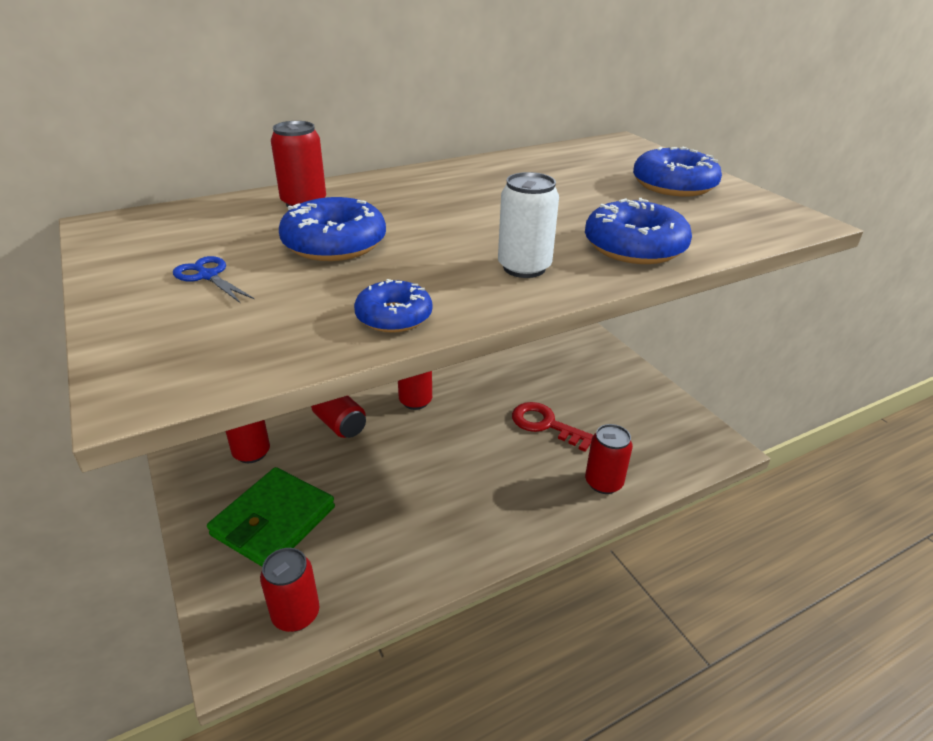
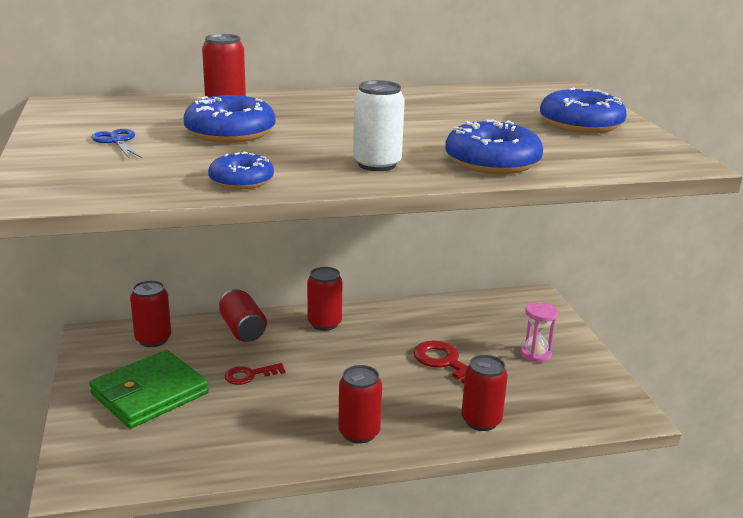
camera: 15 degrees right, 10 degrees down
(296, 614) = (138, 464): red can -> red can (359, 433)
(367, 476) = (249, 375): none -> red key
(617, 399) = (535, 354): none -> pink hourglass

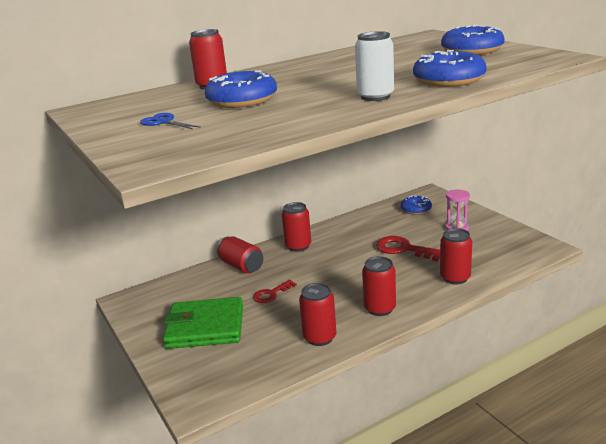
camera: 15 degrees left, 0 degrees up
(149, 394) = (205, 327): green wallet -> green wallet turned 60 degrees clockwise
(153, 339) = (178, 290): red can -> red can (320, 337)
(241, 180) = (295, 124): blue donut -> blue donut (416, 209)

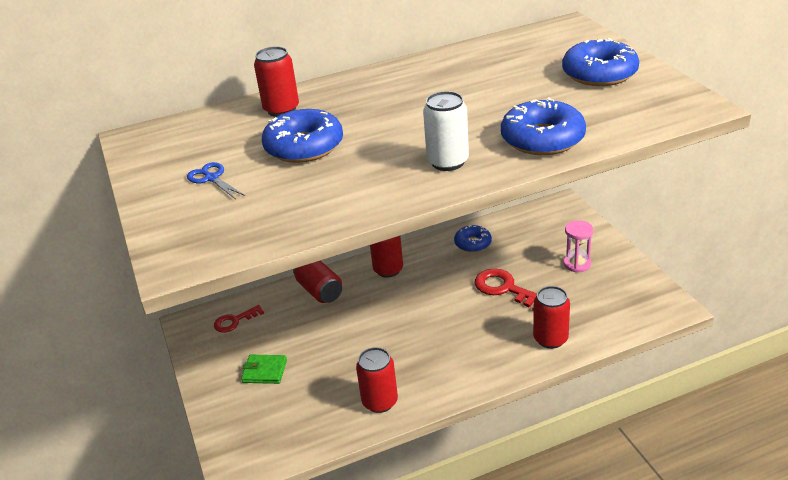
camera: 10 degrees right, 10 degrees up
(205, 327) = (264, 371): green wallet -> green wallet, size x0.50
(271, 294) = (343, 335): red key -> red key (235, 321)
(380, 308) = (454, 371): red can -> none
(416, 209) = (538, 229): blue donut -> blue donut (473, 243)

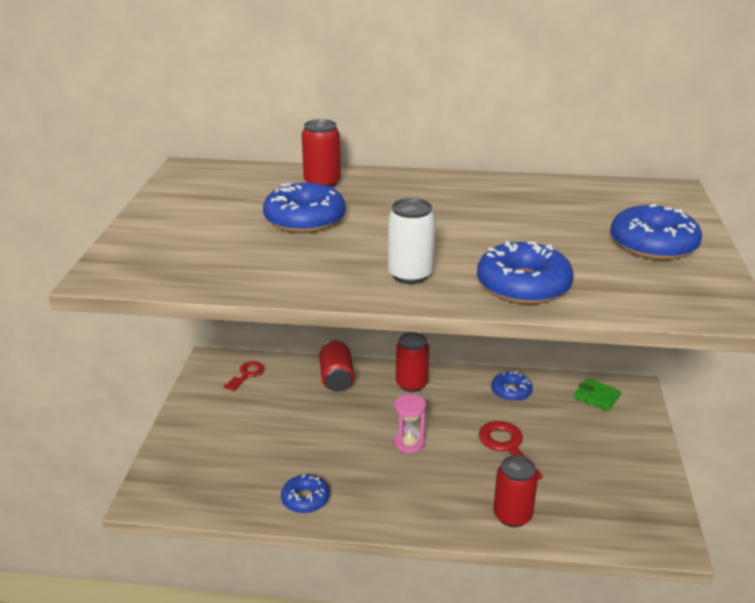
camera: 25 degrees right, 5 degrees down
(211, 178) = (205, 219): blue scissors -> none
(235, 321) = (247, 374): red key -> red key turned 120 degrees clockwise
(264, 371) = (234, 427): green wallet -> green wallet (596, 397)
(380, 402) = (305, 499): red can -> blue donut
(577, 264) = (601, 454): pink hourglass -> pink hourglass (409, 443)

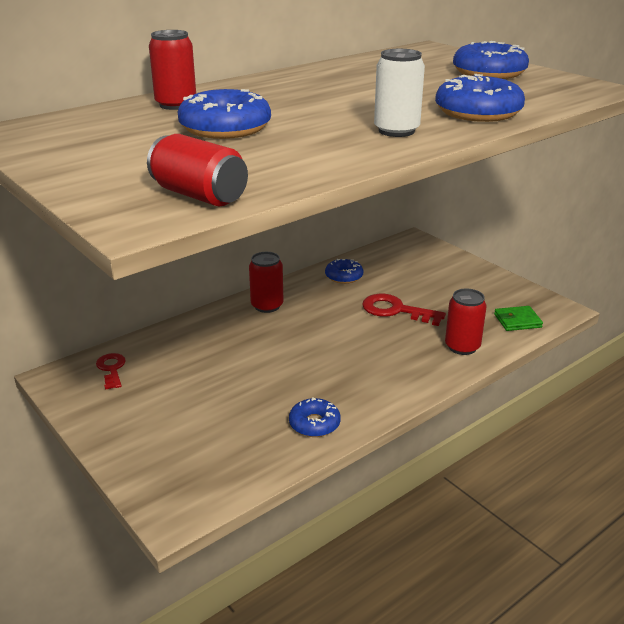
camera: 45 degrees left, 0 degrees up
(336, 378) = (200, 331): red can -> red can (199, 195)
(409, 443) = (328, 343): pink hourglass -> none
(596, 397) = (400, 254): green wallet -> green wallet (517, 321)

